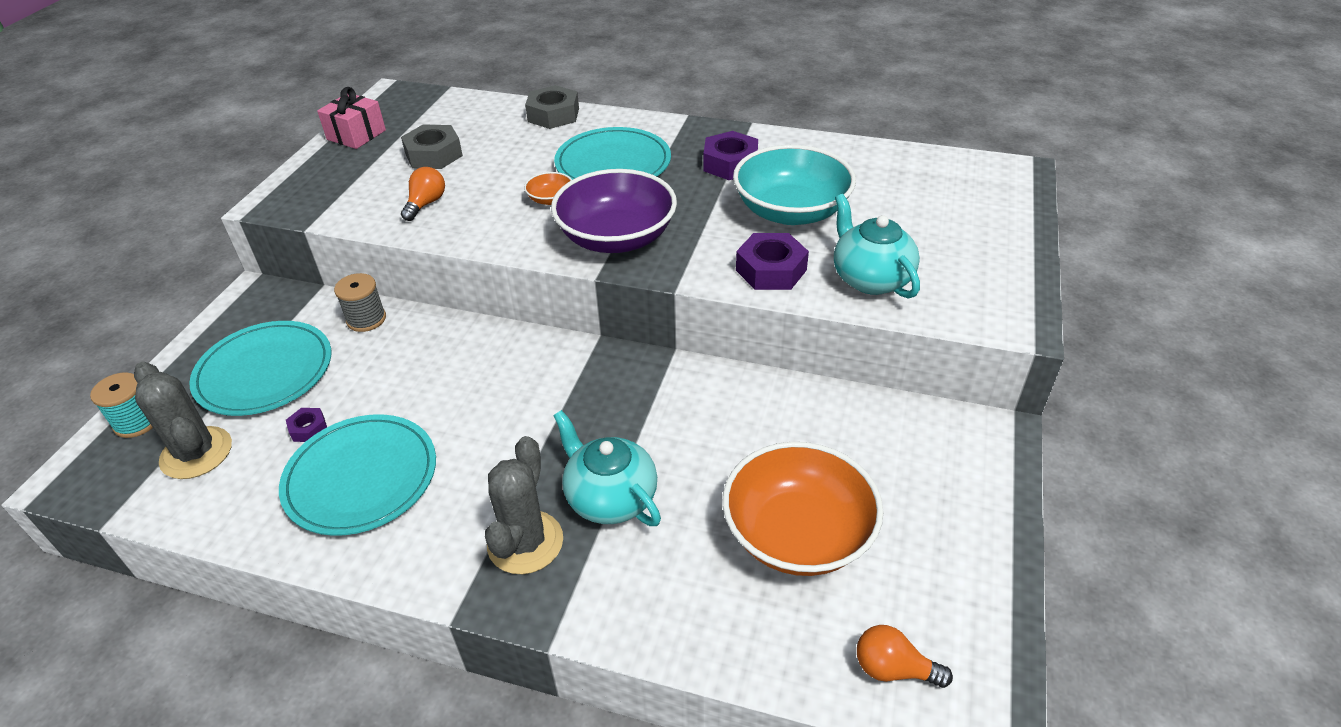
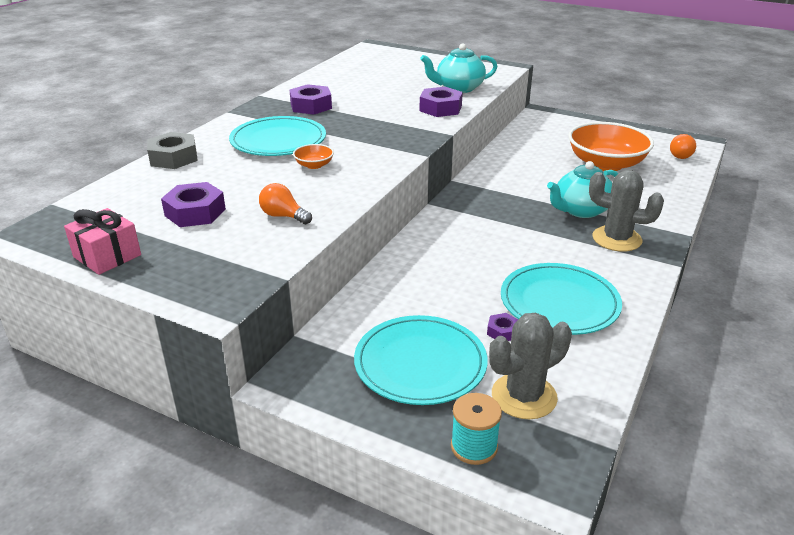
camera: 80 degrees left, 10 degrees down
(366, 319) = (364, 306): grey spool -> none
(434, 155) = (195, 212): grey nut -> purple nut
(616, 238) = (382, 146): purple bowl -> none
(791, 211) = (381, 97): turquoise bowl -> none

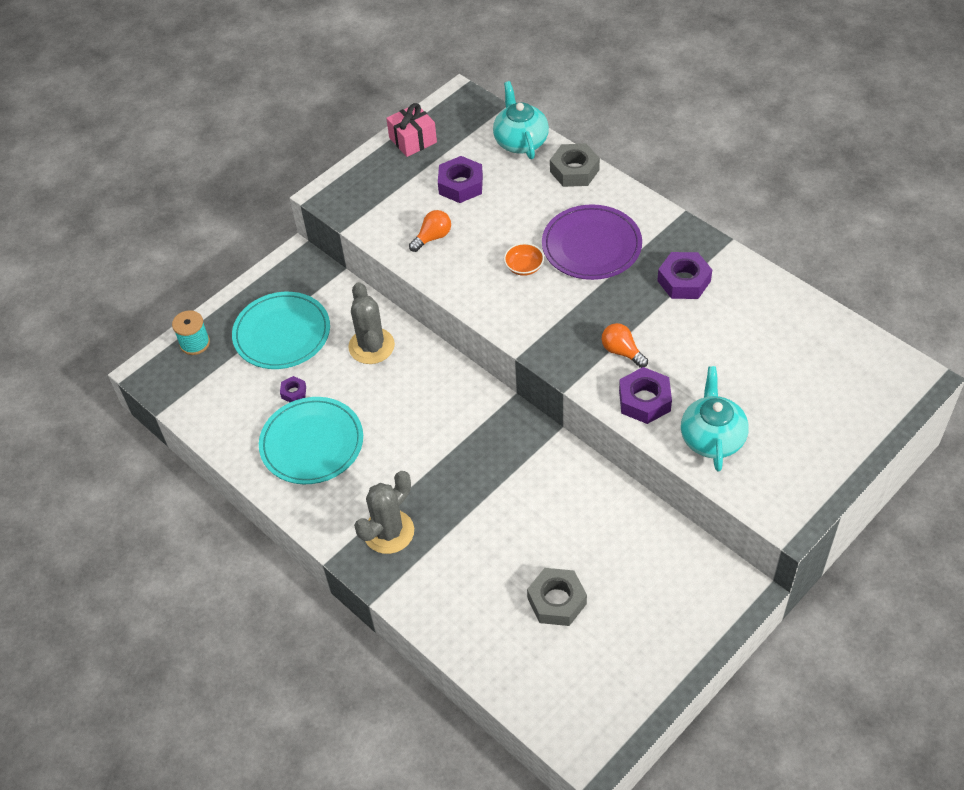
camera: 110 degrees right, 20 degrees up
(278, 141) = (591, 245): turquoise plate -> purple plate
(524, 396) = (222, 383): grey cactus -> grey cactus (371, 346)
(580, 210) = (455, 524): turquoise teapot -> turquoise teapot (520, 141)
(606, 164) = (557, 601): orange bowl -> grey nut
(681, 155) = (557, 707): orange light bulb -> orange light bulb (622, 352)

